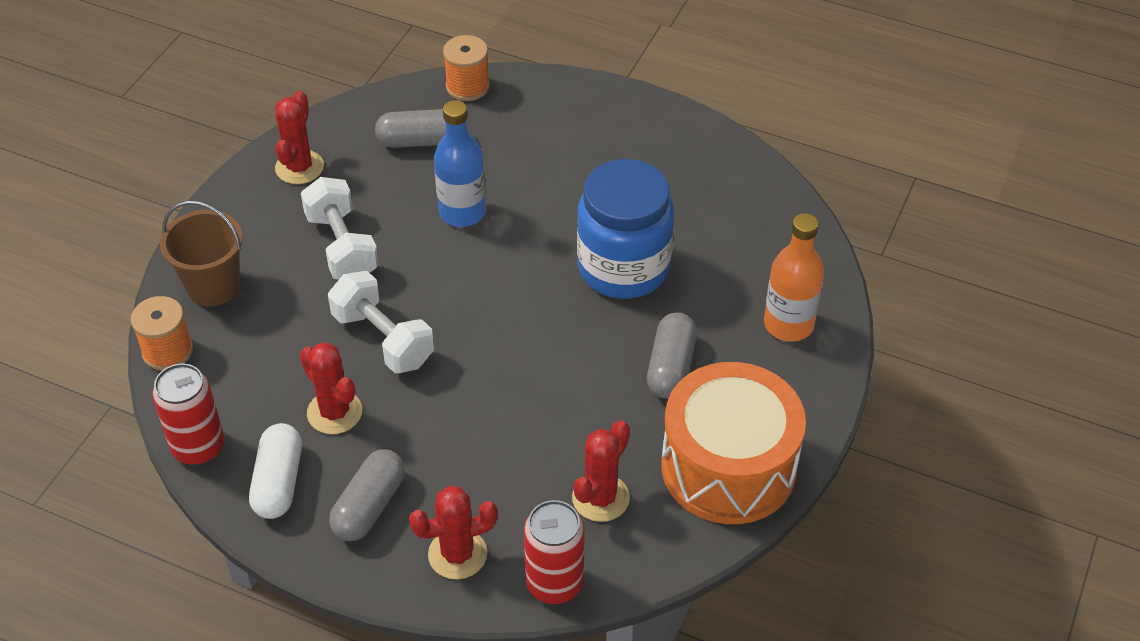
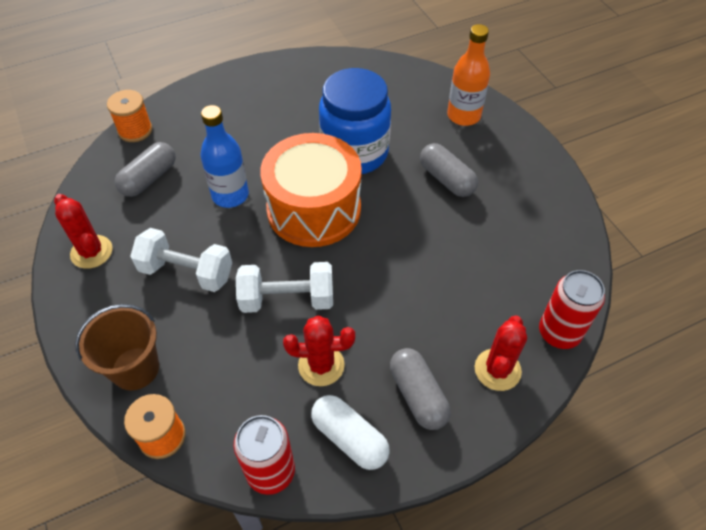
camera: 50 degrees left, 5 degrees up
(600, 498) = (513, 270): red cactus -> none
(728, 467) = (539, 200): orange drum -> orange drum (314, 209)

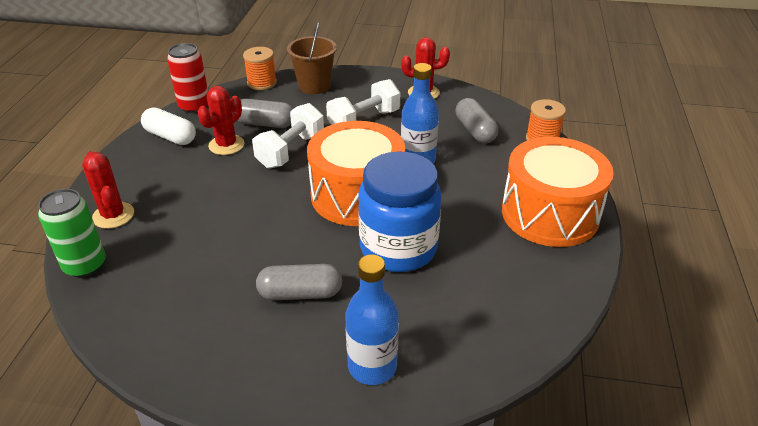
camera: 125 degrees right, 15 degrees down
(245, 93) = (550, 214): none -> orange drum
(349, 438) = (170, 137): white capsule -> white capsule turned 45 degrees clockwise
(418, 395) = (153, 172): grey capsule -> grey capsule (265, 124)
(463, 116) = (372, 367): orange bottle -> blue bottle
(559, 333) = (85, 265): red can -> green can

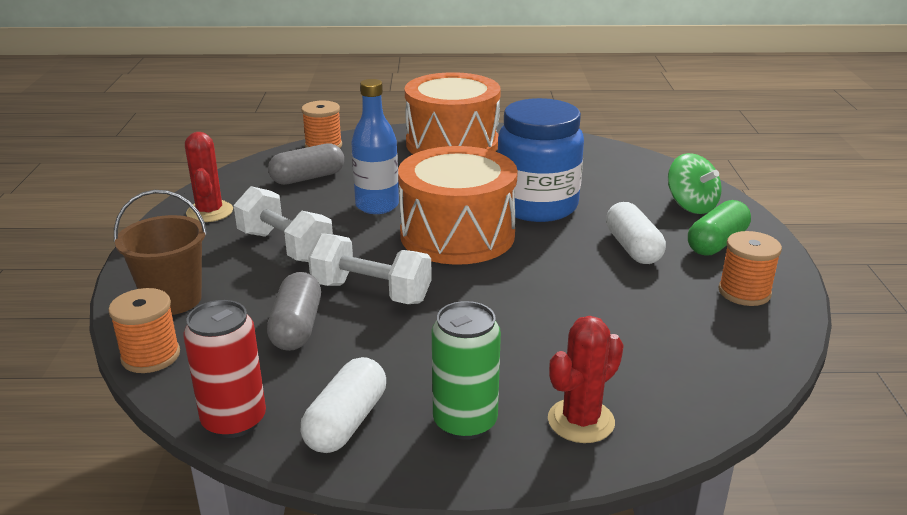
camera: 100 degrees left, 10 degrees down
(85, 265) = (693, 412): green can -> green can (465, 422)
(197, 347) = (744, 292): none -> orange spool
(226, 145) = (364, 353): red cactus -> none
(287, 360) = (716, 243): none -> green capsule
(300, 293) = (632, 248): grey capsule -> white capsule
(372, 367) = (691, 205): blue bottle -> green spinning top

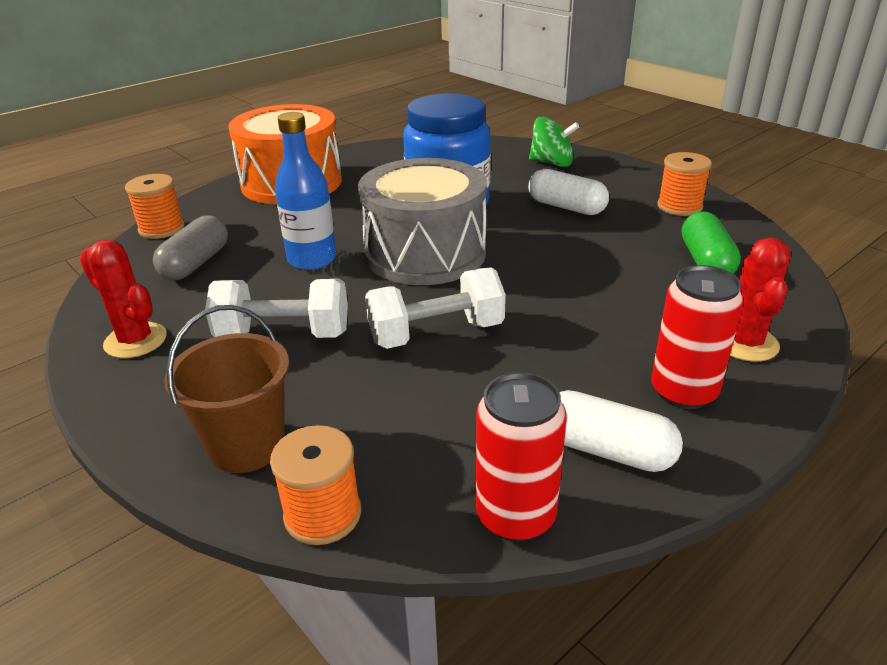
camera: 40 degrees left, 5 degrees up
(297, 327) = (423, 398): grey capsule -> none
(346, 422) = (606, 450): white capsule -> white capsule turned 45 degrees counterclockwise
(457, 235) = (425, 253): orange drum -> grey drum
(465, 422) = (683, 391): green can -> red can
(716, 243) = (609, 181): green capsule -> green capsule (705, 261)

